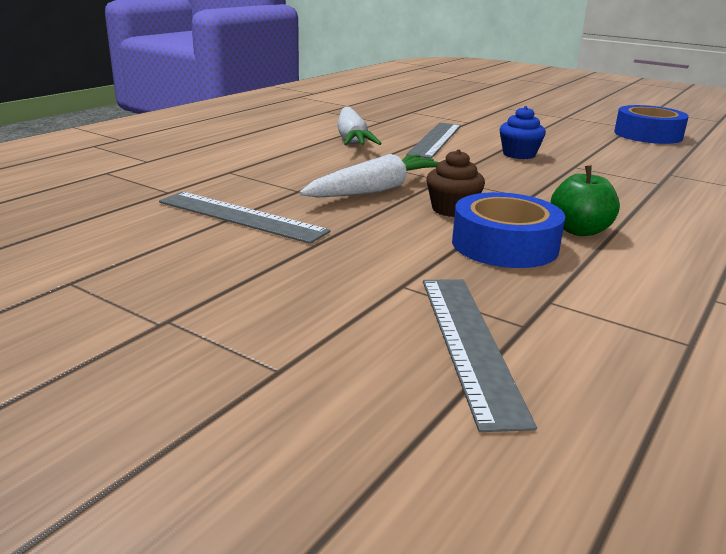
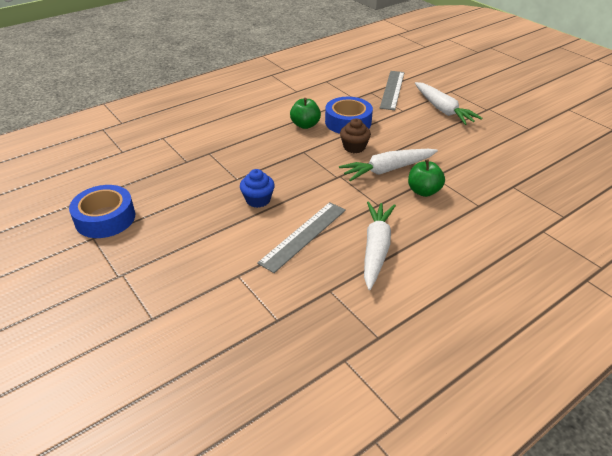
camera: 160 degrees left, 15 degrees up
(241, 217) = (467, 157): grey ruler -> none
(297, 300) = (443, 110): none -> white carrot
(311, 176) = (423, 191): none -> green apple

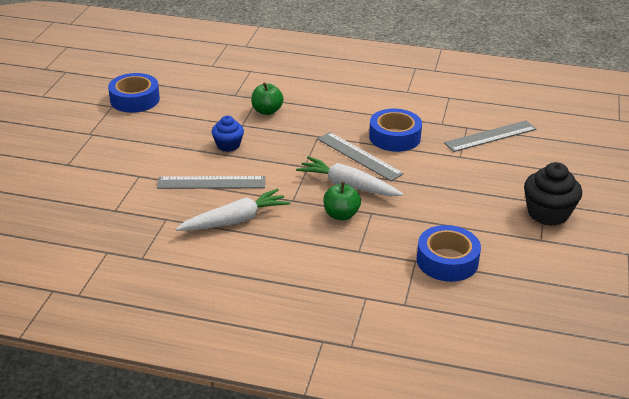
camera: 50 degrees right, 5 degrees down
(305, 125) = (358, 119): green apple -> green apple (267, 111)
(354, 147) = (359, 156): brown cupcake -> grey ruler
(443, 110) = (497, 177): white carrot -> none
(502, 113) = (548, 213): none -> black cupcake
(524, 173) = (447, 261): none -> blue tape

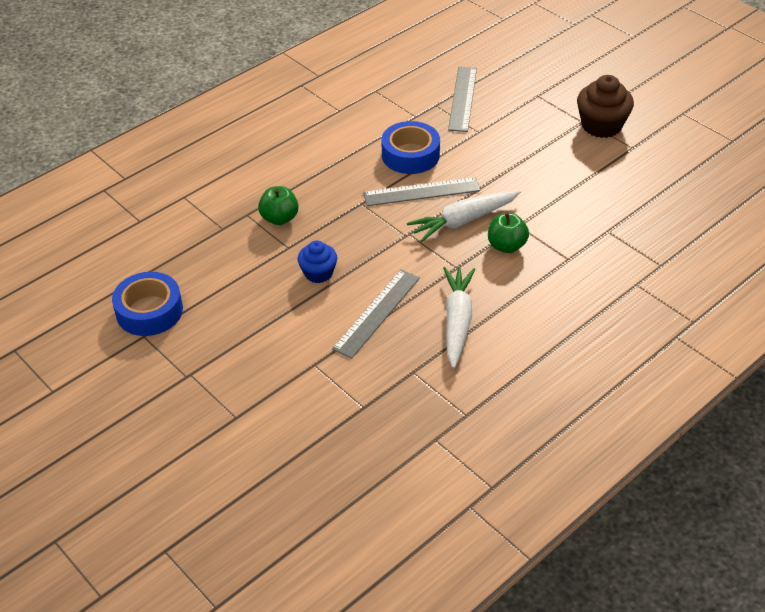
camera: 55 degrees left, 10 degrees up
(447, 261) = (622, 213): blue tape -> none
(548, 213) = (601, 125): black cupcake -> brown cupcake

